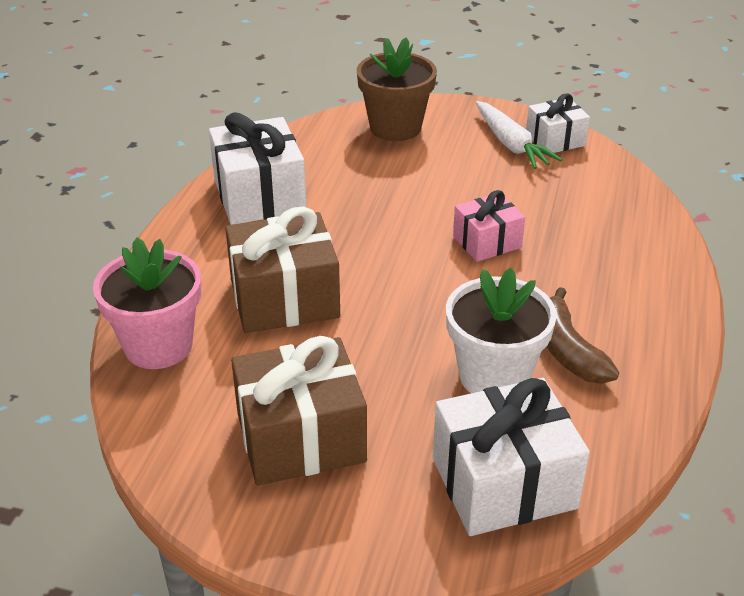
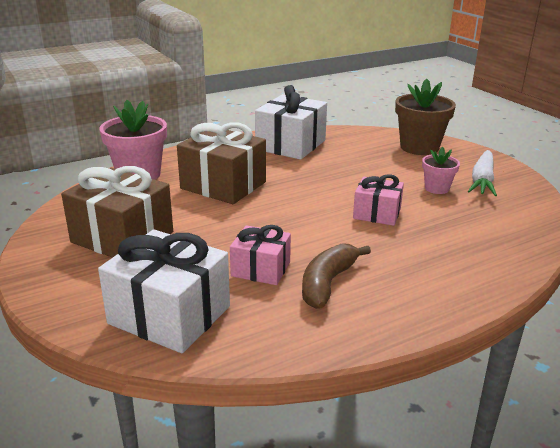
camera: 45 degrees right, 10 degrees down
(489, 177) = (437, 188): none -> pink flower pot
(494, 376) = (261, 269): white flower pot -> pink gift
(555, 140) = (519, 190): white gift -> none

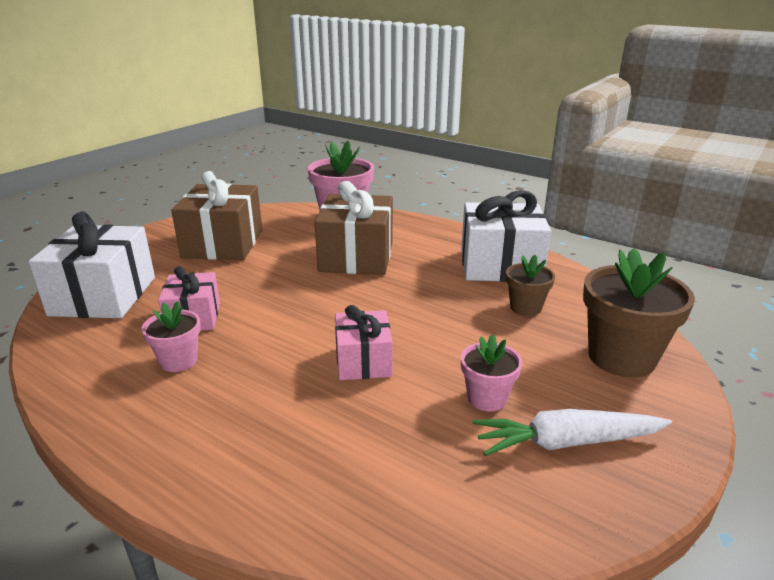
camera: 65 degrees right, 0 degrees up
(327, 283) = (179, 361): brown banana -> pink flower pot
(351, 153) = (525, 307): none -> brown flower pot

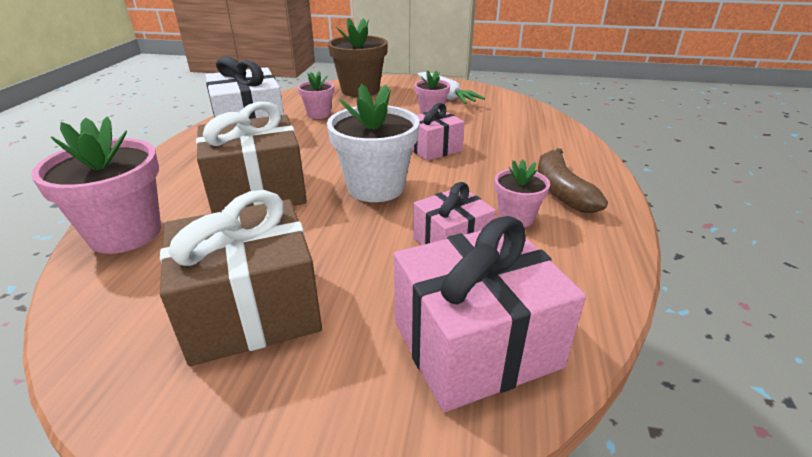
camera: 115 degrees left, 5 degrees up
(104, 296) = (475, 344): white gift -> pink gift
(179, 415) = (561, 191): none -> brown banana
(311, 305) = (376, 187): none -> white flower pot
(525, 307) = (319, 114): brown flower pot -> pink flower pot

